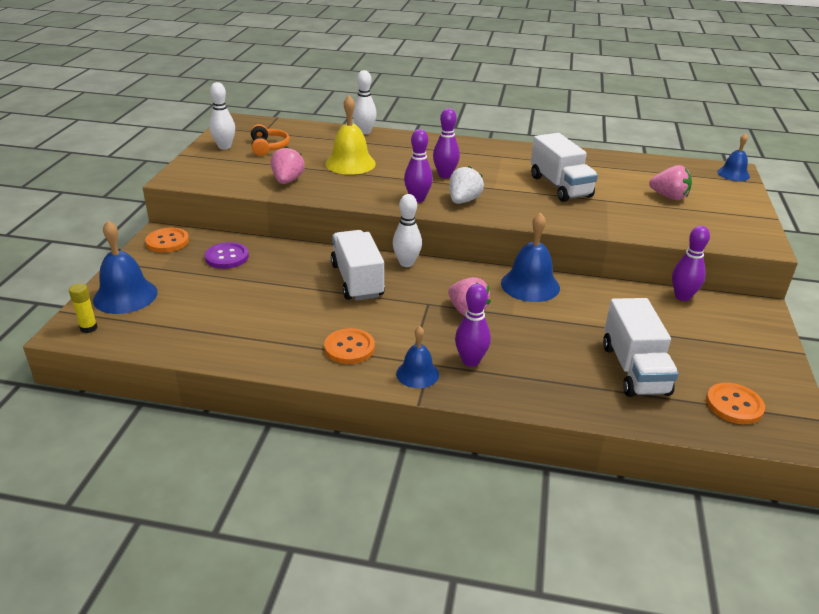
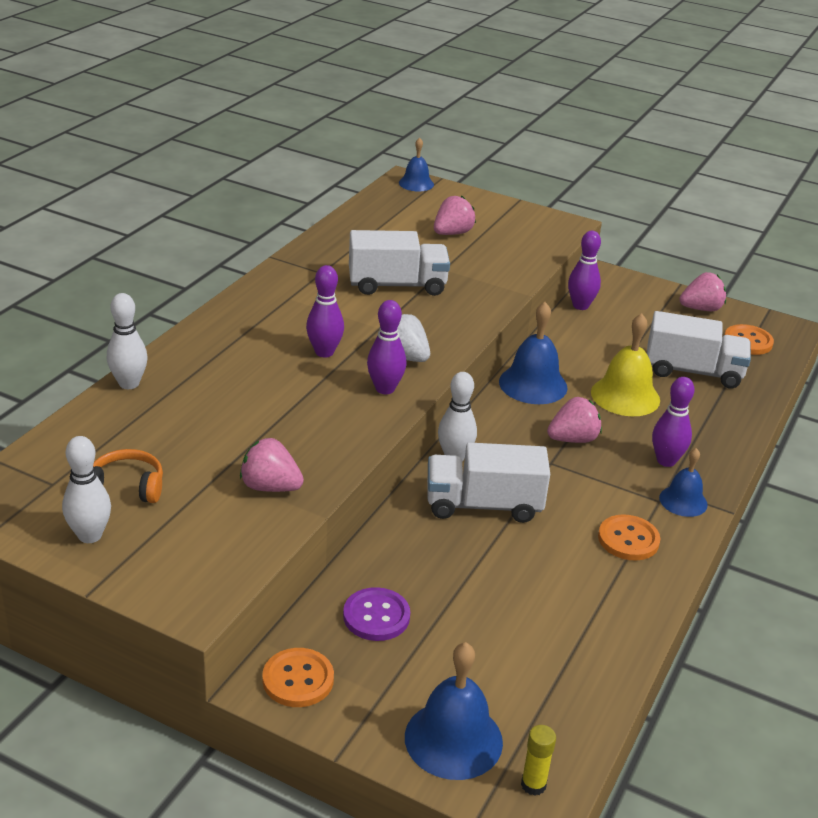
camera: 75 degrees left, 0 degrees up
(350, 163) = (241, 419): yellow bell -> yellow bell (625, 396)
(765, 369) = (701, 309): none -> pink strawberry

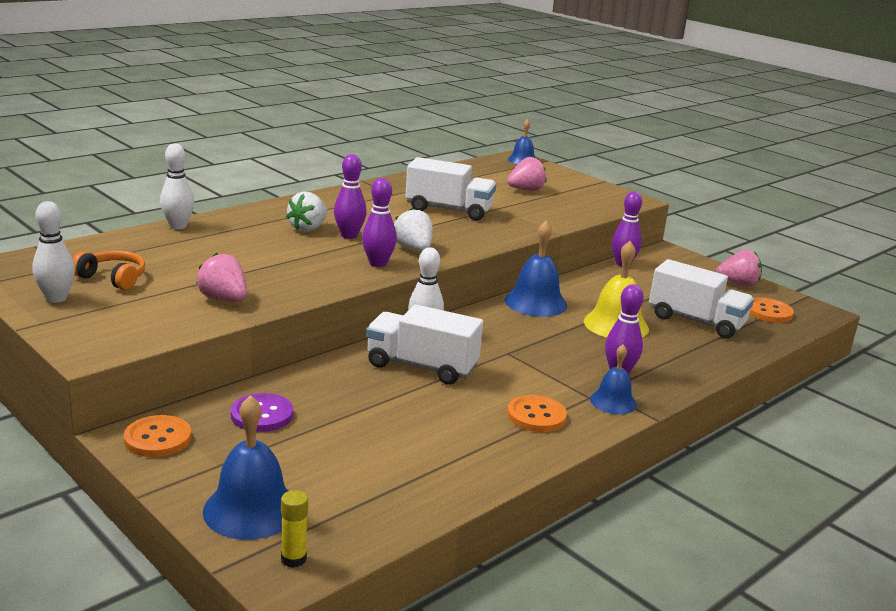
camera: 20 degrees right, 10 degrees down
(274, 352) = (308, 229): none -> white strawberry
(573, 439) = (541, 342): pink strawberry -> none

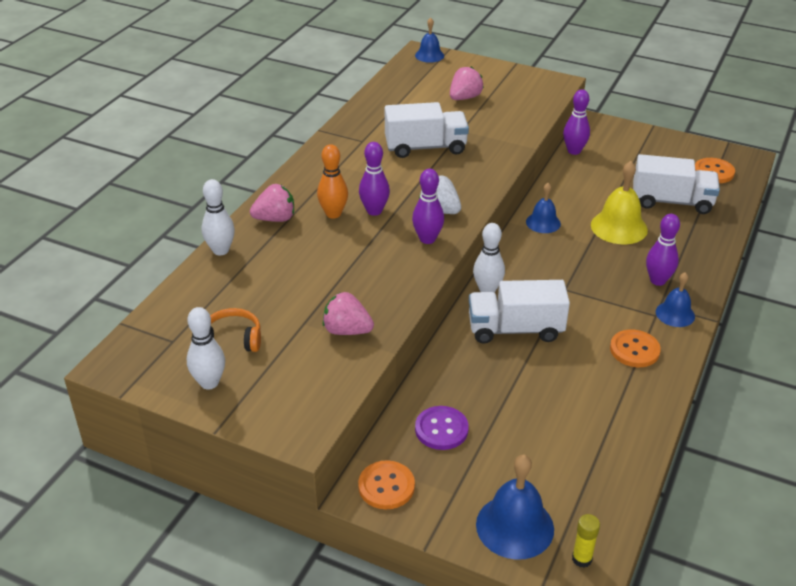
camera: 20 degrees left, 15 degrees up
(308, 229) = (333, 214): white strawberry -> orange bowling pin
(535, 302) = (543, 222): blue bell -> blue bell, size x0.62
(738, 284) = (672, 146): pink strawberry -> pink strawberry (275, 219)

